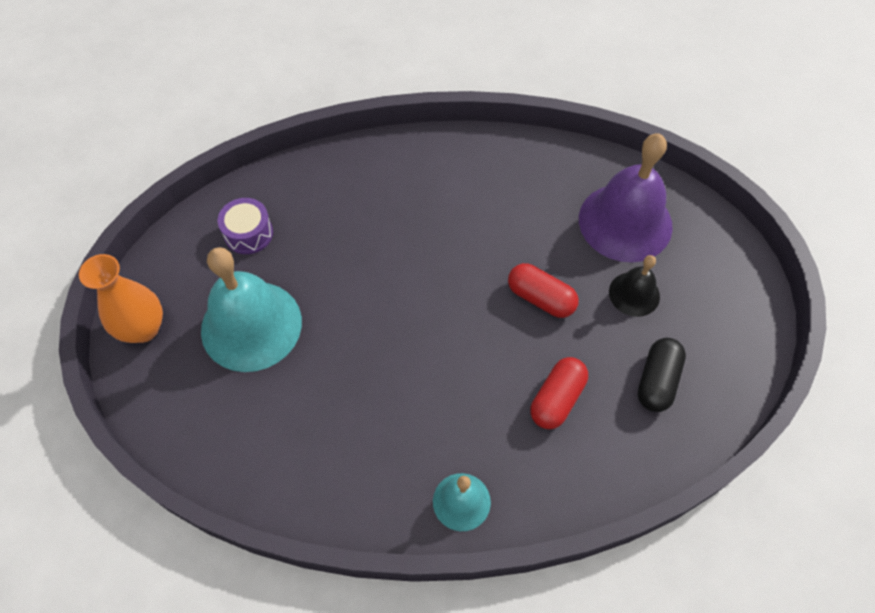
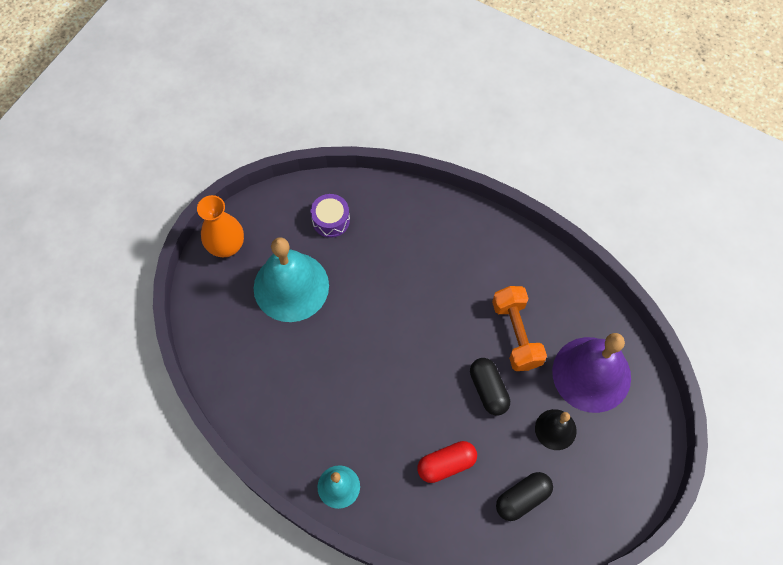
camera: 35 degrees right, 5 degrees up
(526, 229) = (516, 334): none -> orange dumbbell
(540, 298) = (488, 390): red capsule -> black capsule

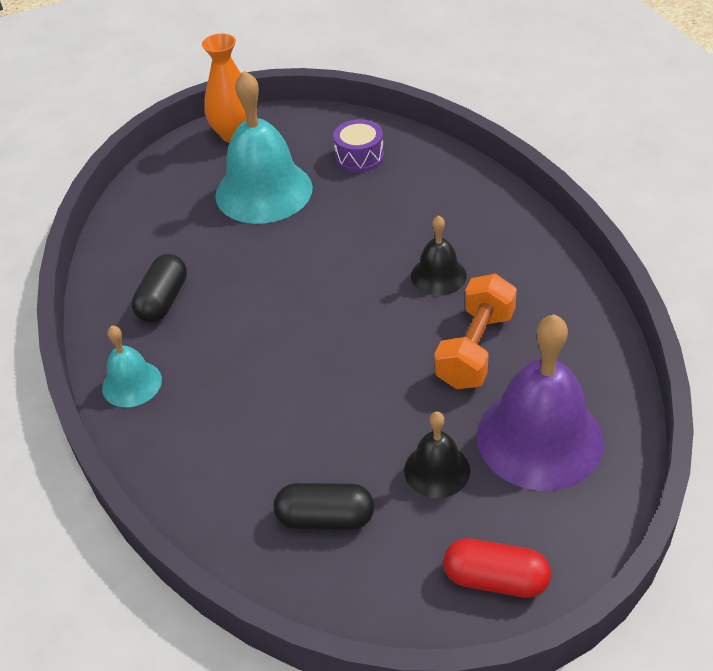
camera: 40 degrees right, 20 degrees down
(446, 464) = (268, 430): red capsule -> red capsule (495, 580)
(456, 292) = (438, 276): none -> black bell
(488, 390) = (389, 385): black capsule -> black capsule (163, 300)

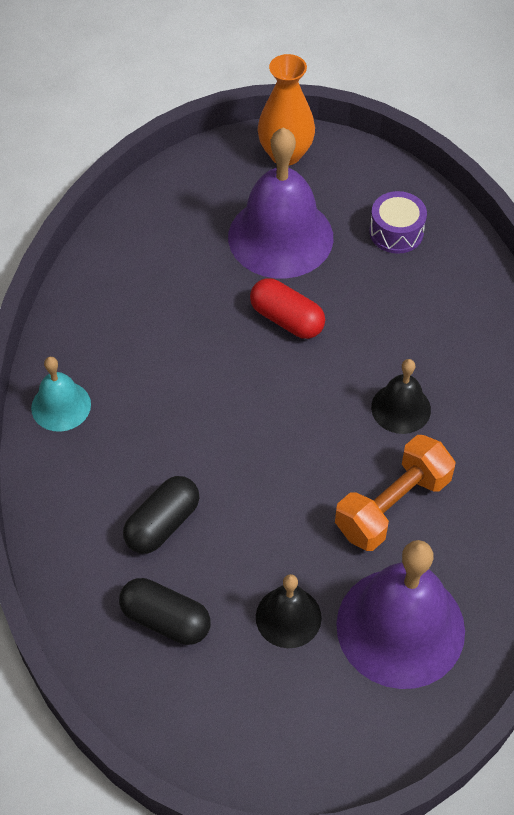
camera: 20 degrees right, 10 degrees up
(163, 300) = (128, 326): black capsule -> black capsule (162, 524)
(264, 191) = (280, 237): turquoise bell -> purple bell
(495, 580) = (283, 747): red capsule -> red capsule (286, 319)

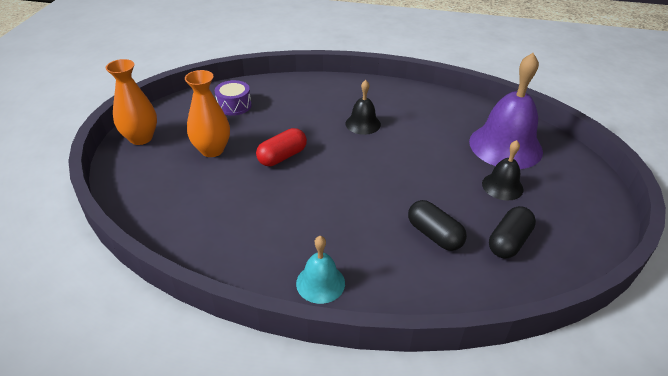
camera: 80 degrees left, 15 degrees down
(280, 237) = (212, 150): purple bell -> orange vase
(392, 505) = (428, 137): orange dumbbell -> none

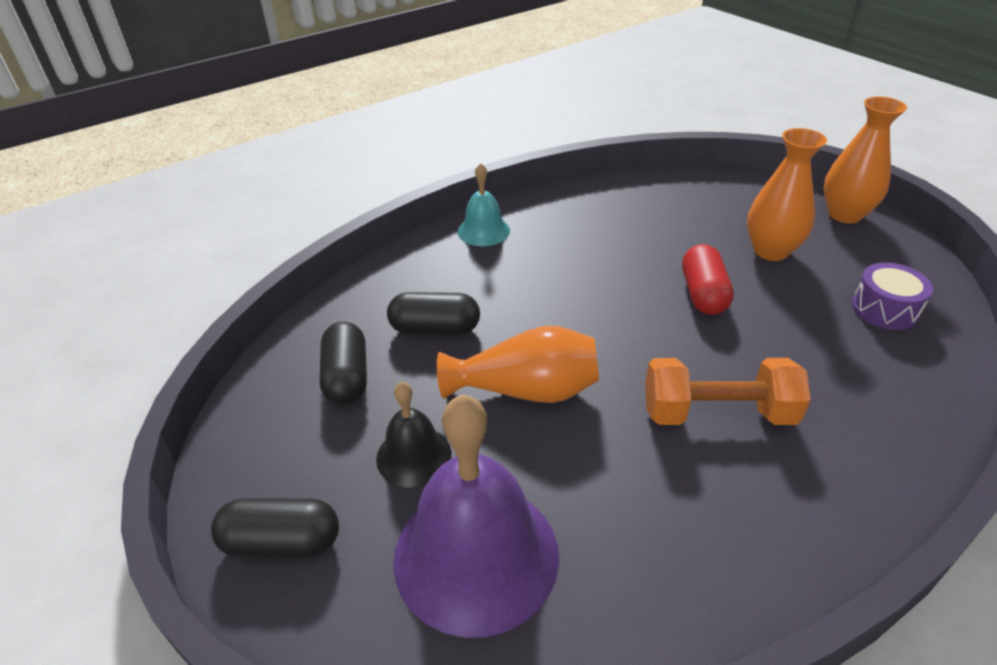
camera: 135 degrees right, 0 degrees up
(363, 124) = (717, 413): black bell -> orange dumbbell
(424, 177) = (526, 390): none -> orange vase
(583, 192) = (282, 542): none -> black capsule

